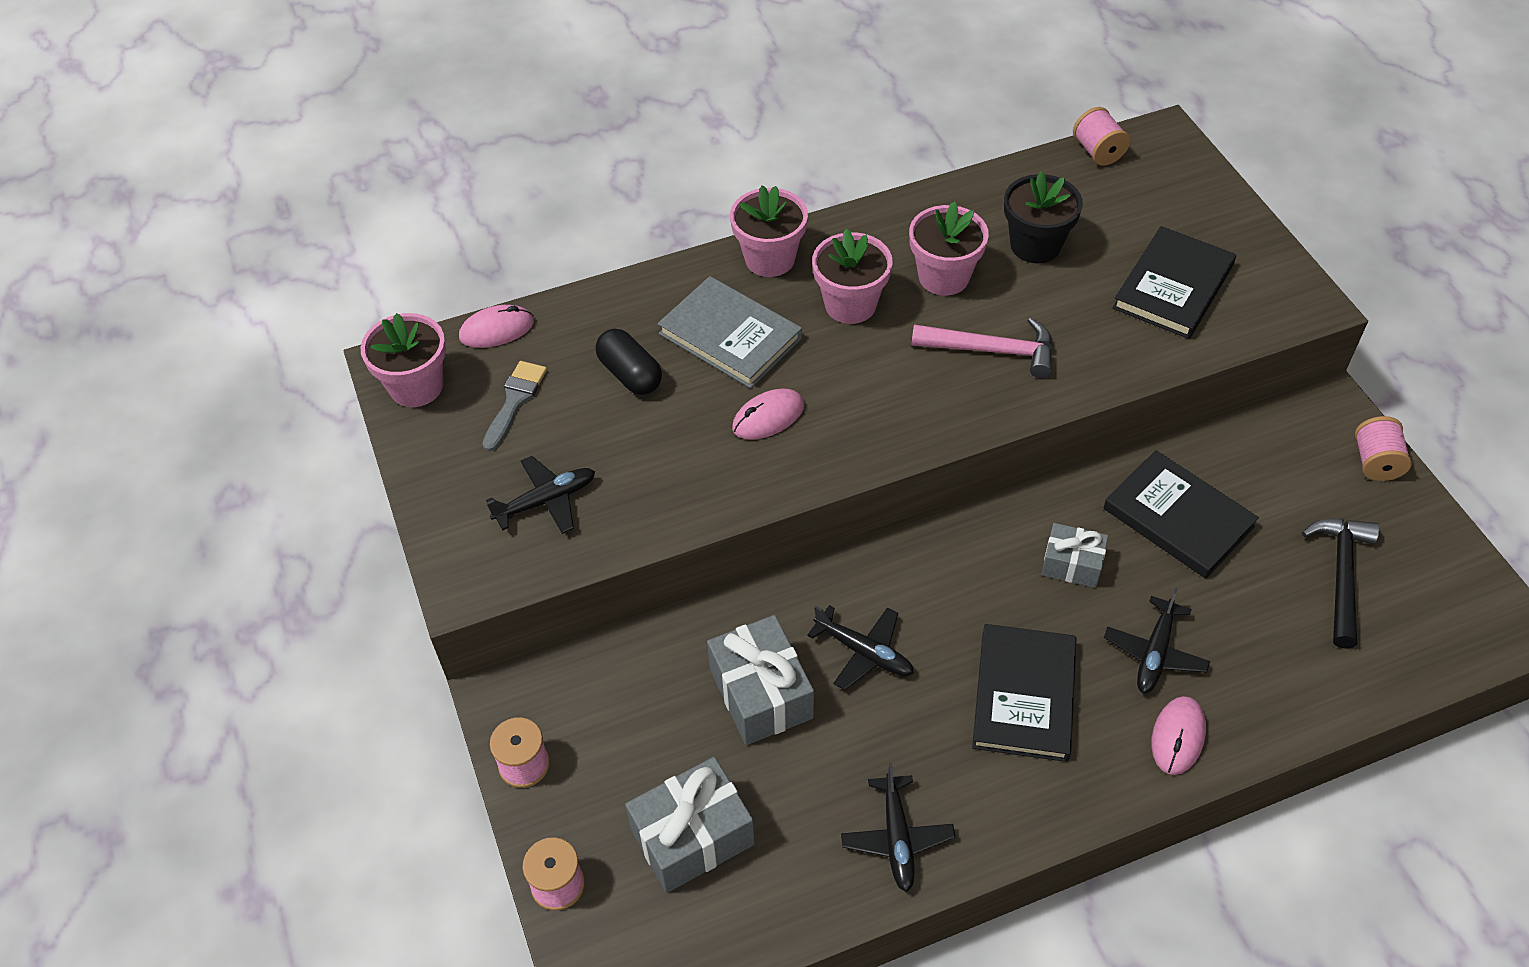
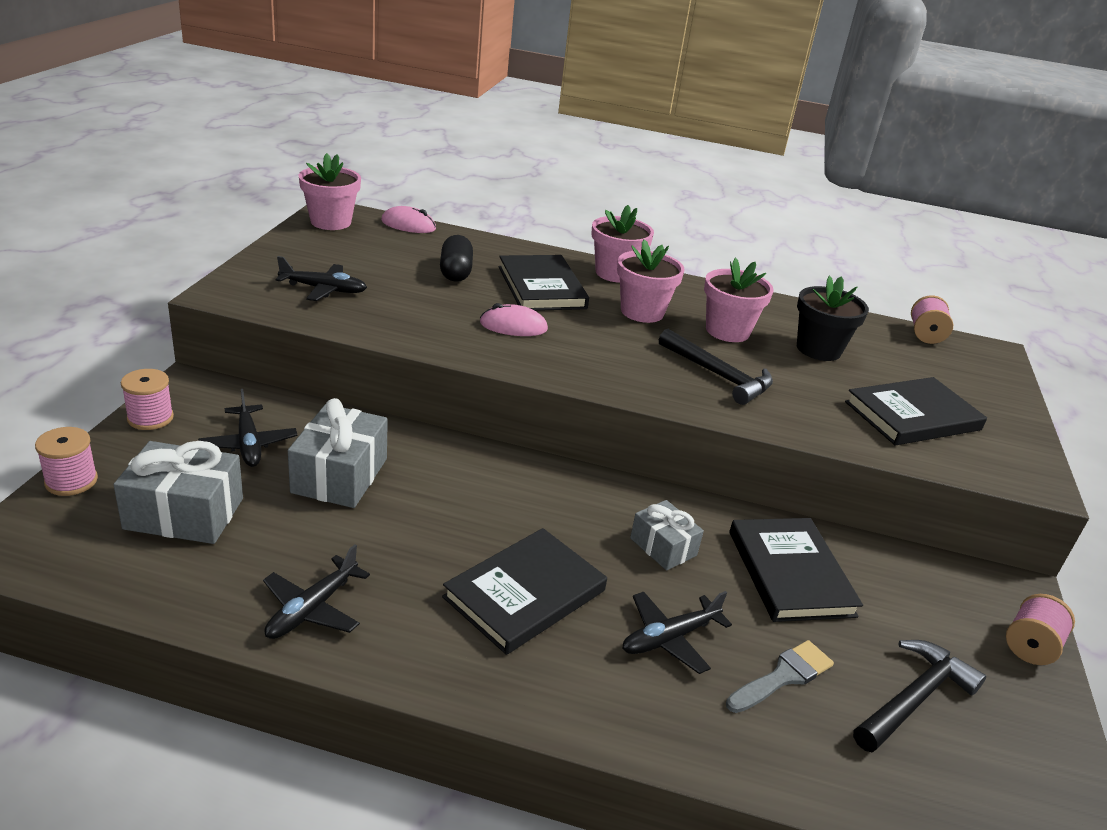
camera: 30 degrees right, 20 degrees down
(515, 401) = (373, 250): grey brush -> grey brush (783, 676)
(730, 336) = (541, 287): grey book -> black book
(864, 652) = (439, 498): black plane -> black plane (248, 444)
(992, 351) = (718, 375): pink hammer -> black hammer
(1178, 737) = (623, 704): pink mouse -> none

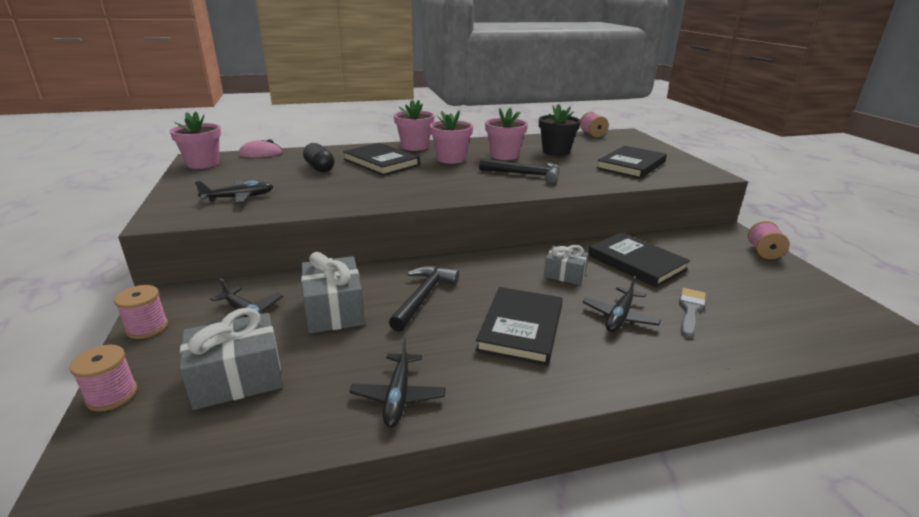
camera: 25 degrees left, 5 degrees down
(513, 326) = (387, 183): pink mouse -> none
(914, 698) = (752, 294): black hammer -> black hammer (423, 297)

